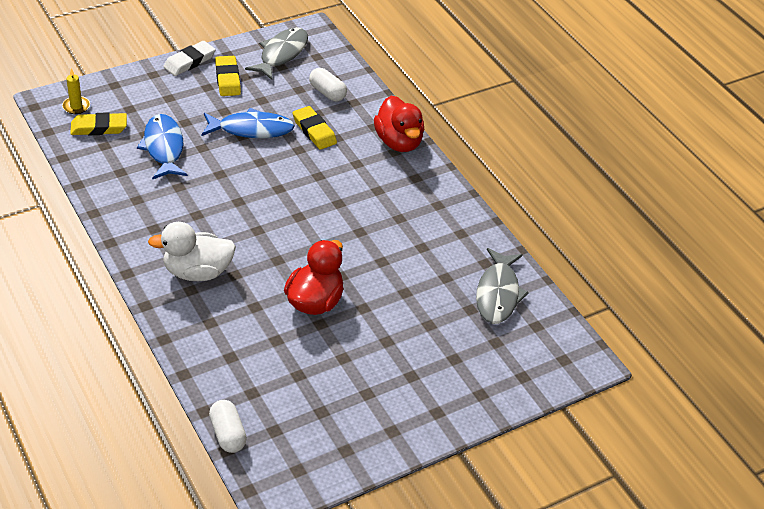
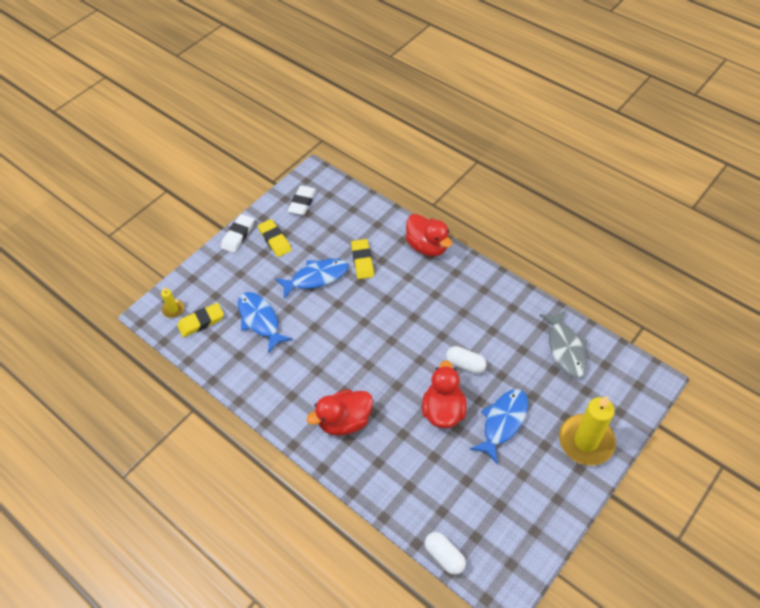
camera: 15 degrees left, 10 degrees up
(197, 272) = (344, 421): white duck -> red duck
(281, 54) = (302, 202): grey fish -> white eraser
(314, 131) = (362, 261): yellow eraser -> yellow eraser turned 45 degrees clockwise
(327, 93) = (354, 223): white capsule -> white capsule (465, 364)
(376, 337) = (503, 422): none -> blue fish
(463, 389) = (586, 441): none -> yellow candle

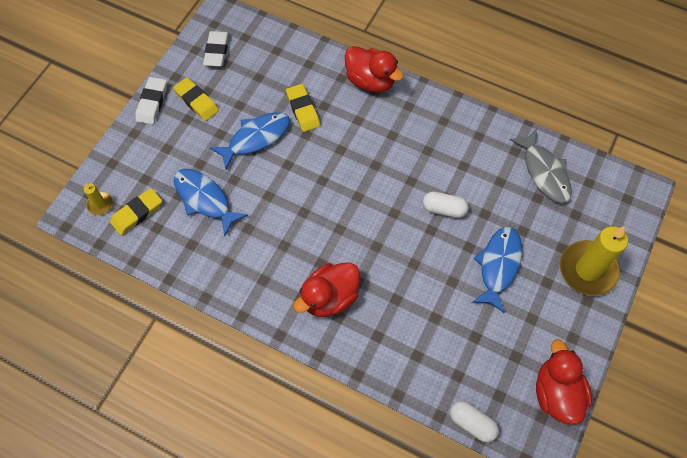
camera: 15 degrees left, 10 degrees up
(443, 410) = (432, 265): red duck -> red duck (556, 393)

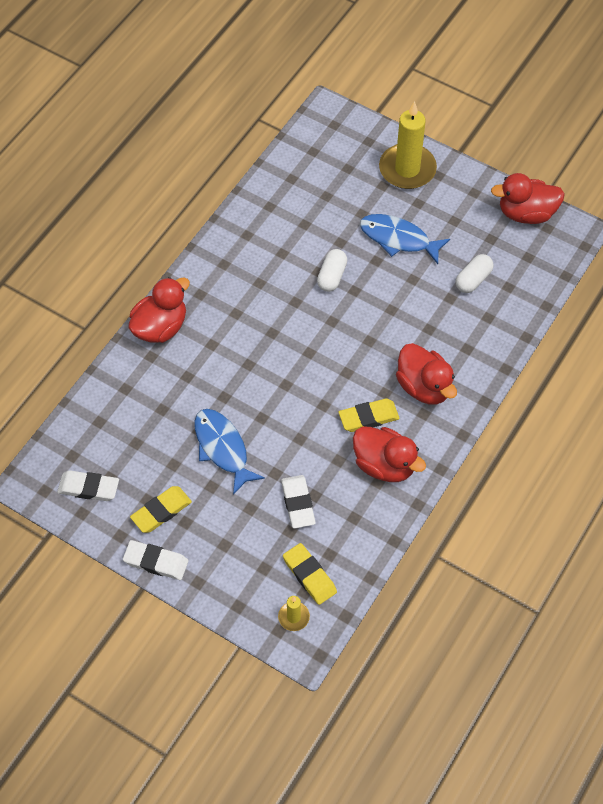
camera: 85 degrees left, 5 degrees down
(205, 199) = (298, 503): blue fish -> white eraser
(244, 267) = (384, 465): none -> red duck
(303, 110) = (190, 398): yellow eraser -> yellow eraser (368, 417)
(472, 423) = (553, 281): white capsule -> white capsule (473, 279)
(544, 172) = (297, 185): grey fish -> none

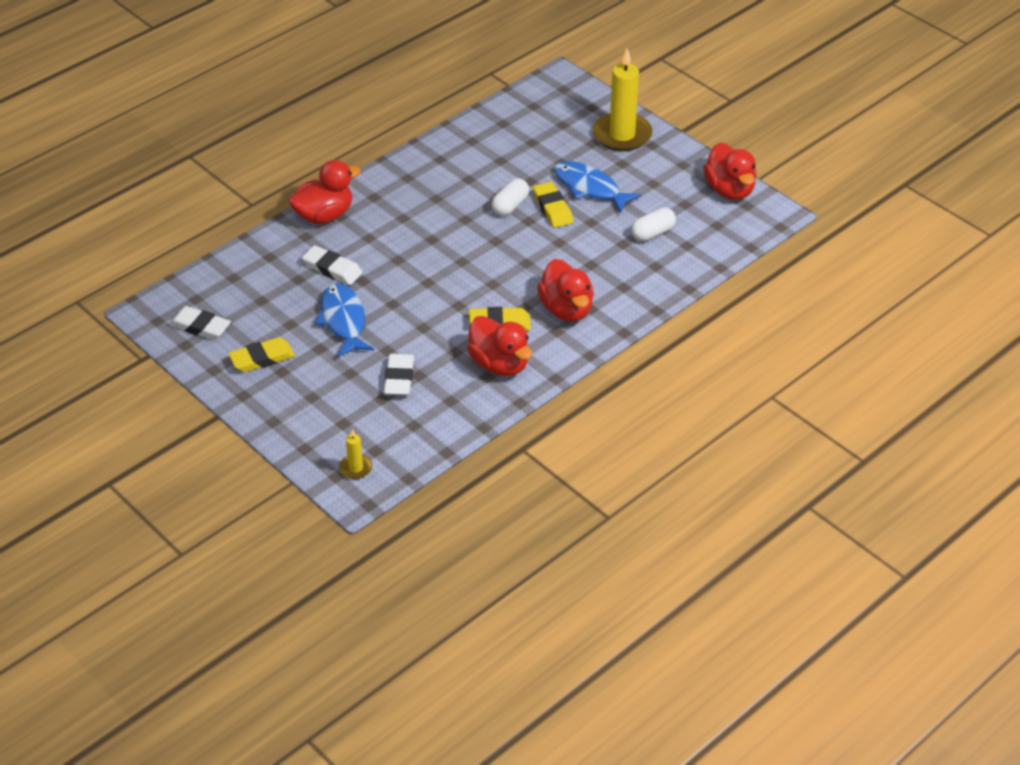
camera: 15 degrees right, 15 degrees down
(156, 562) = (239, 397): white eraser -> white eraser (332, 269)
(309, 575) = (385, 438): yellow eraser -> yellow eraser (552, 208)
(526, 213) = (729, 190): red duck -> red duck turned 120 degrees counterclockwise

